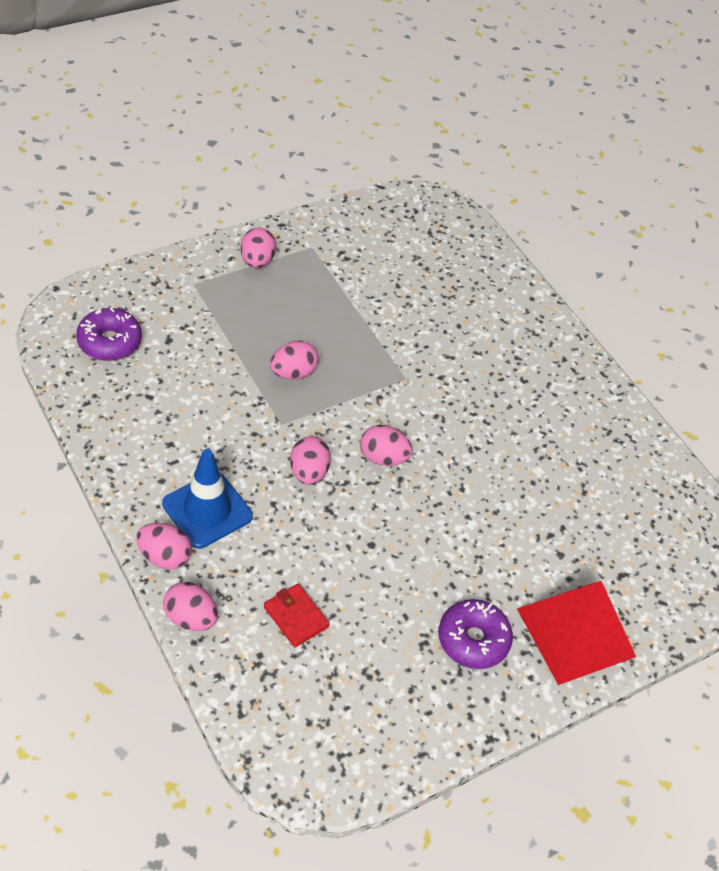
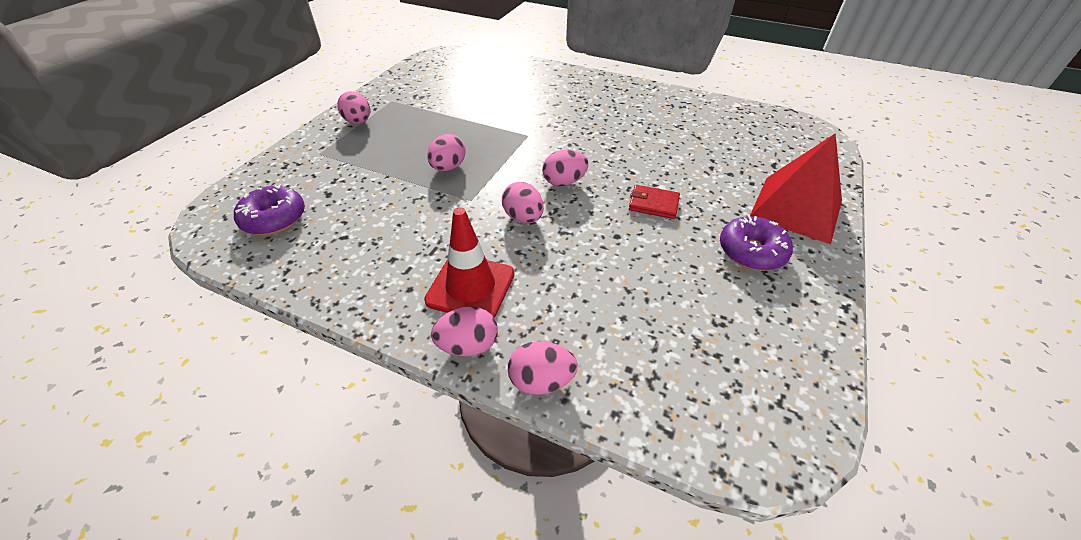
camera: 30 degrees left, 5 degrees down
(207, 510) = (470, 287): blue traffic cone -> red traffic cone
(296, 617) = (623, 319): red wallet -> red wallet (653, 204)

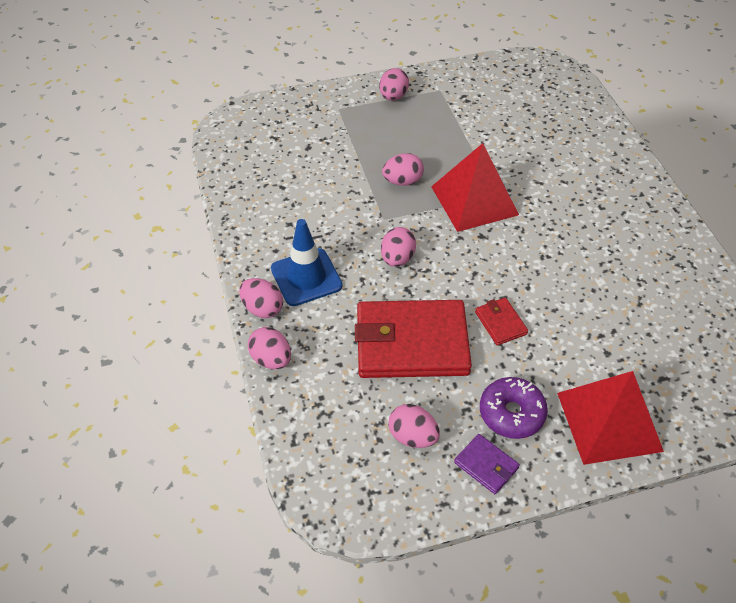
camera: 50 degrees right, 5 degrees up
(274, 219) = (261, 144): purple donut -> none
(470, 287) = (306, 277): red traffic cone -> blue traffic cone
(518, 147) = (474, 200): none -> red pyramid
(564, 182) = (463, 254): pink egg -> pink egg (412, 436)
(624, 264) = (412, 343): none -> red wallet
(797, 299) = (486, 465): none -> purple wallet

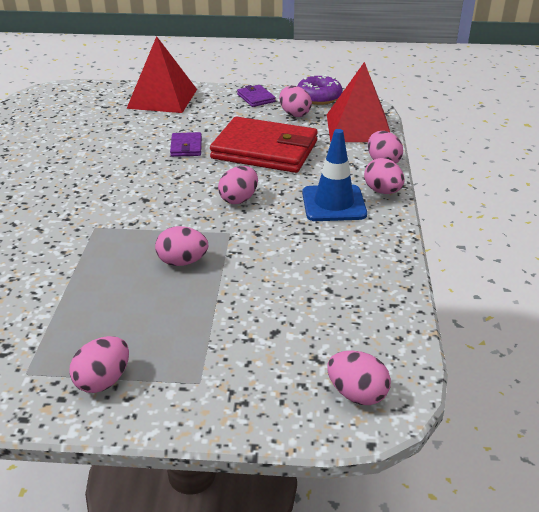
camera: 160 degrees left, 15 degrees down
(245, 124) = (357, 394): none -> pink egg
(474, 200) = (123, 227): red pyramid -> red pyramid (358, 127)
(500, 323) = (186, 147): red wallet -> purple wallet
(511, 413) = (221, 111): purple donut -> purple donut (318, 97)

